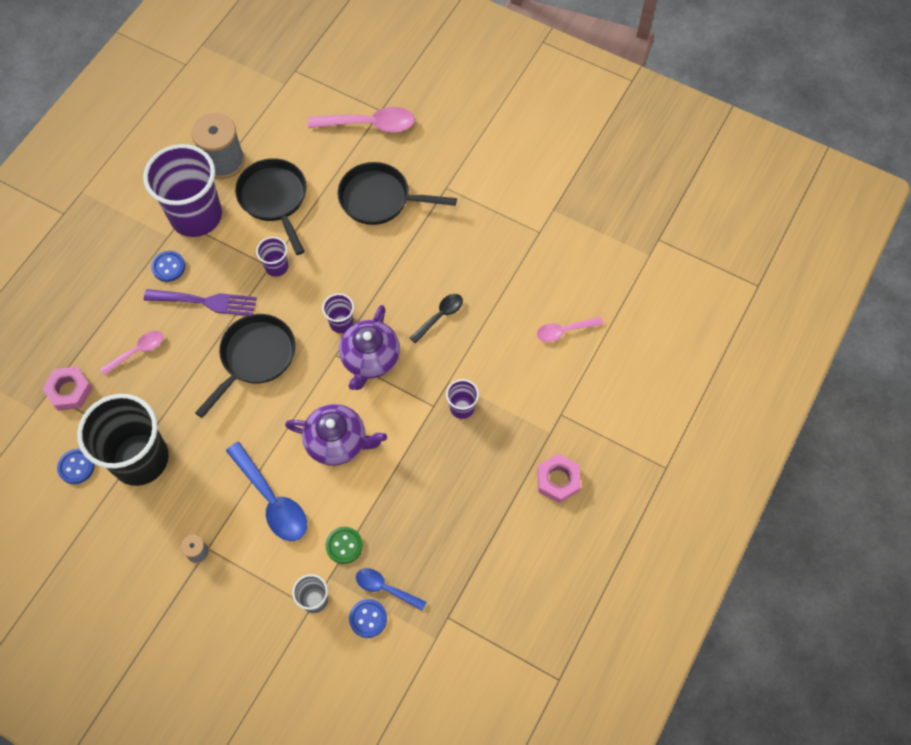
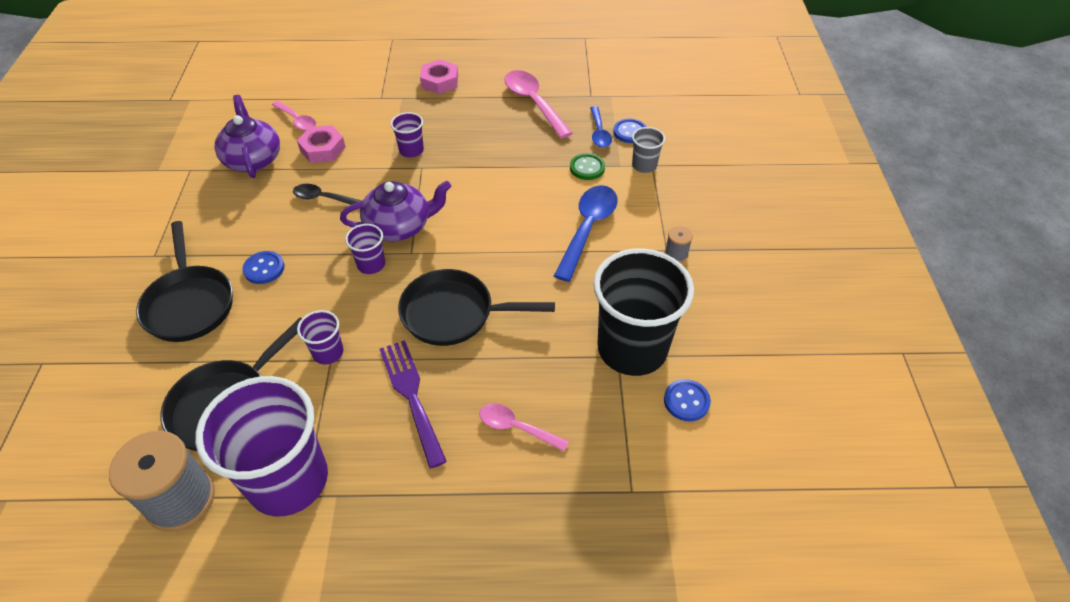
camera: 120 degrees left, 15 degrees down
(69, 391) = (612, 468): pink nut -> pink nut (323, 149)
(168, 267) = (383, 465): blue button -> blue button (264, 268)
(337, 442) = (500, 211): purple teapot -> purple teapot (253, 159)
(369, 124) = (69, 364): pink spoon -> pink spoon (533, 103)

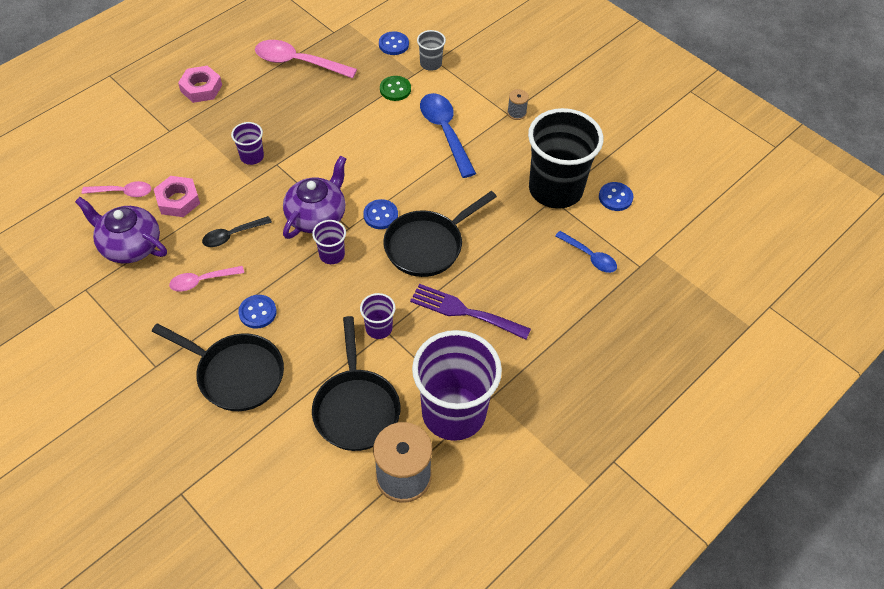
camera: 45 degrees left, 5 degrees up
(448, 260) = (380, 215): none -> blue button
(516, 427) = (545, 281): pink spoon -> pink spoon (202, 281)
(599, 132) = (373, 57): blue spoon -> blue spoon (589, 256)

